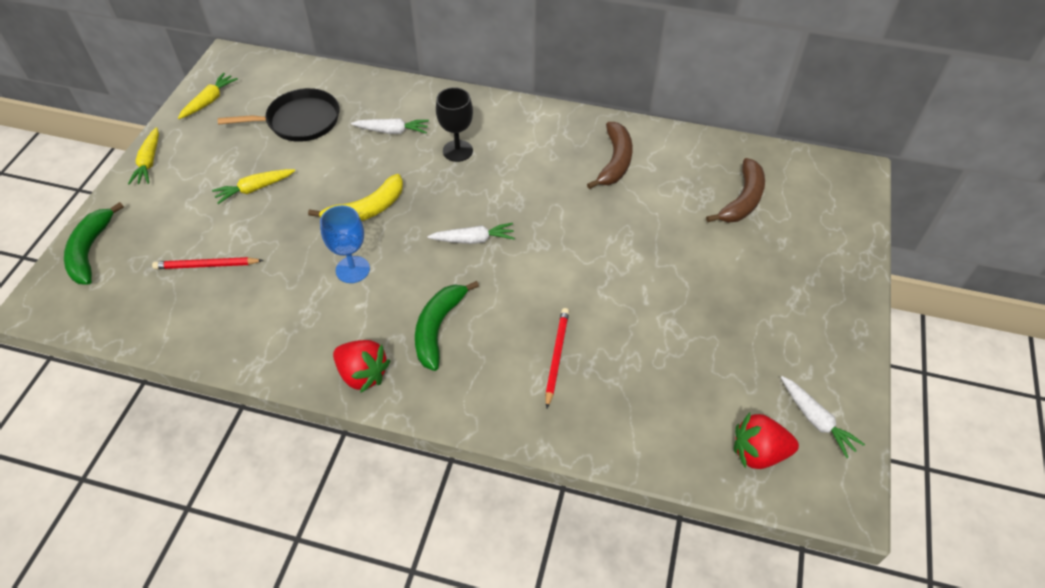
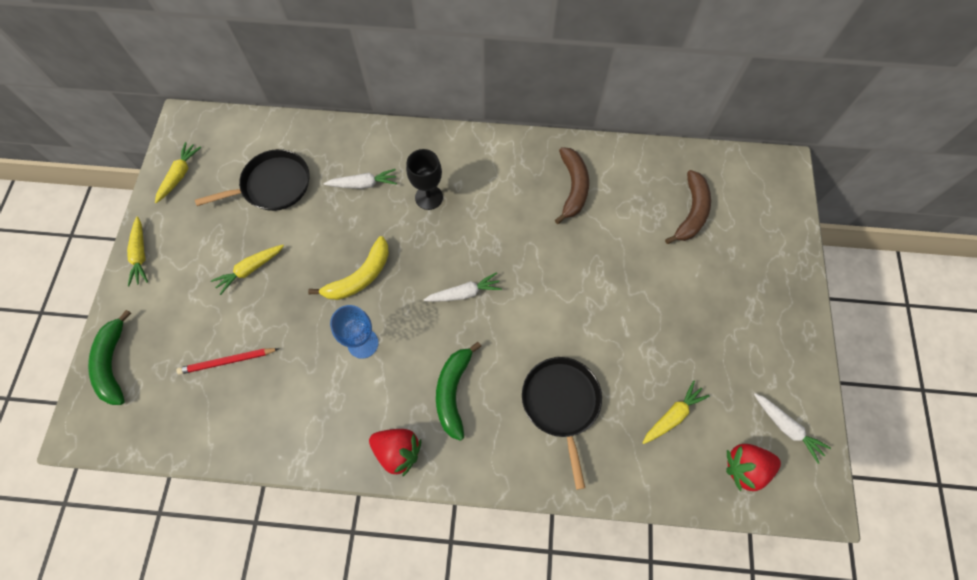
camera: 10 degrees left, 15 degrees up
(556, 357) = (561, 403): red pencil -> black pan
(682, 387) = (672, 415): none -> yellow carrot

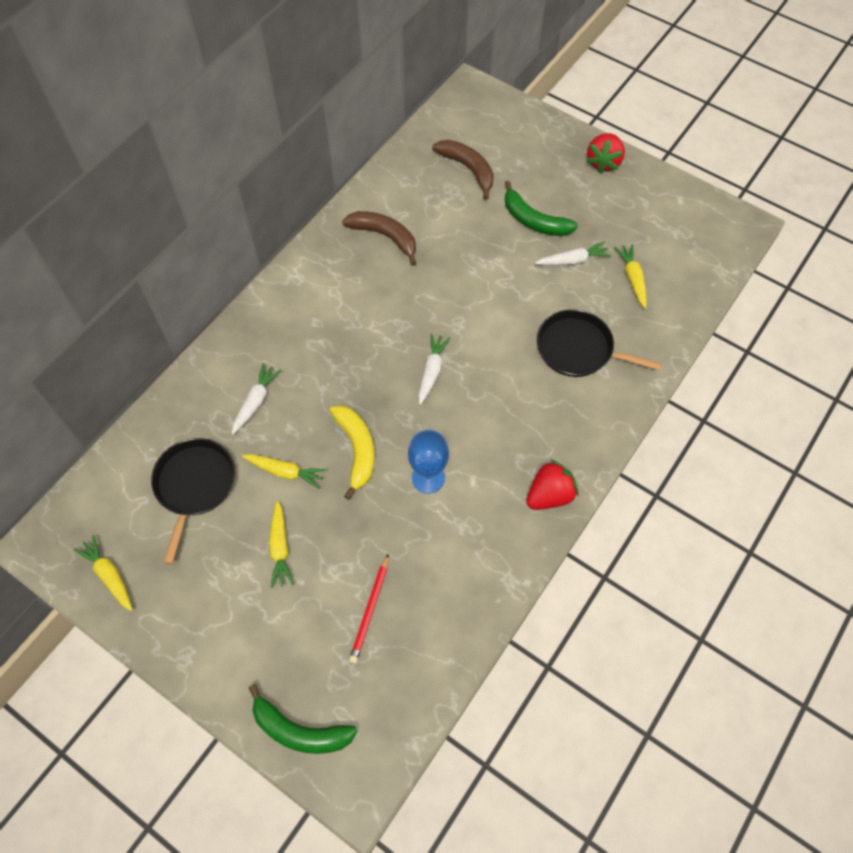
camera: 60 degrees left, 5 degrees down
(140, 255) = (184, 655): yellow carrot -> yellow carrot (285, 472)
(429, 197) = (312, 352): black goblet -> none
(453, 392) = (520, 425): green banana -> green banana (533, 220)
(745, 468) = (698, 256): red strawberry -> red strawberry (603, 162)
(786, 427) = (682, 213): white carrot -> white carrot (573, 260)

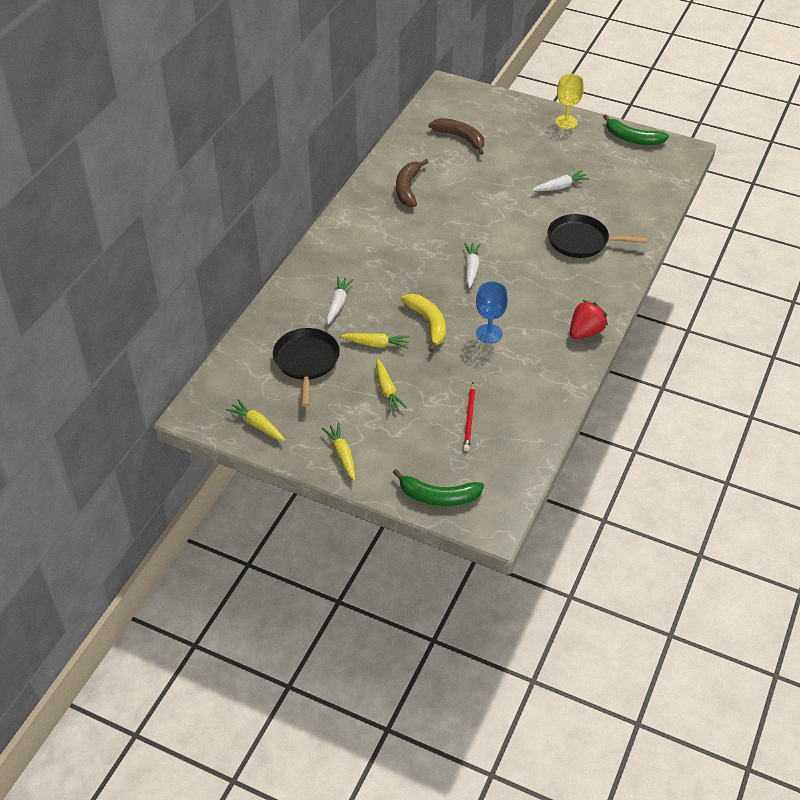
camera: 10 degrees left, 15 degrees down
(385, 237) = (408, 188): brown banana -> brown banana turned 105 degrees counterclockwise
(533, 220) = (522, 165): green banana -> green banana (632, 138)
(603, 162) = (566, 122): red strawberry -> yellow goblet
(632, 278) = (610, 192): yellow carrot -> yellow carrot (342, 455)

